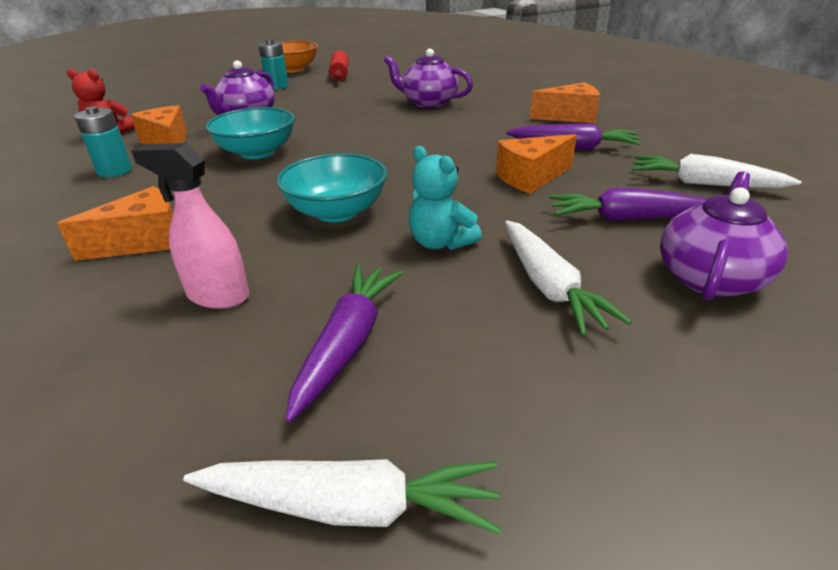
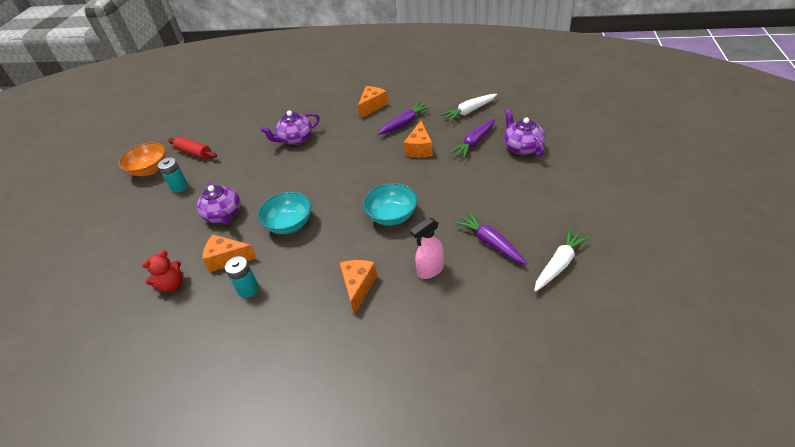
camera: 50 degrees left, 10 degrees up
(440, 243) = (447, 196): turquoise teddy bear -> none
(548, 286) = (497, 183): white carrot -> none

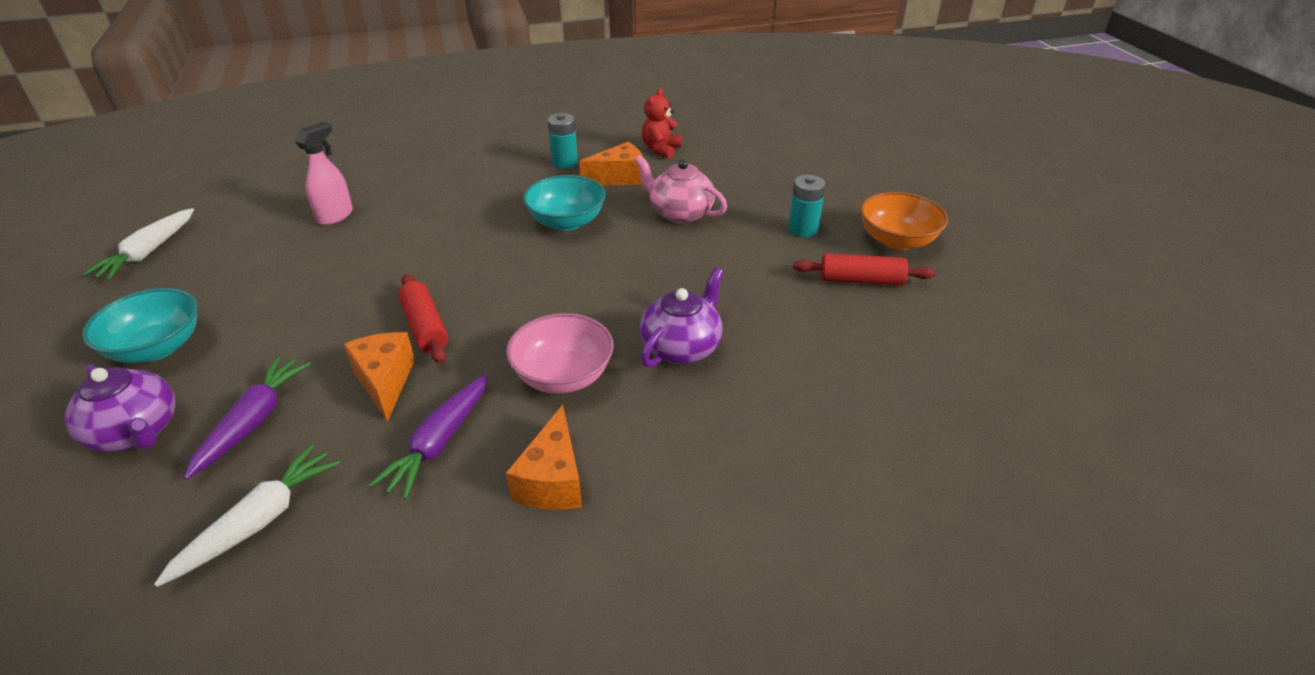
camera: 150 degrees right, 5 degrees down
(224, 215) = (680, 213): purple teapot -> pink teapot
(348, 137) = (563, 376): none -> pink bowl
(358, 287) = (427, 187): orange cheese -> none
(392, 216) = (408, 260): turquoise bowl -> turquoise bowl (157, 348)
(395, 170) = (425, 327): none -> red rolling pin
(490, 243) = (245, 257): purple carrot -> none

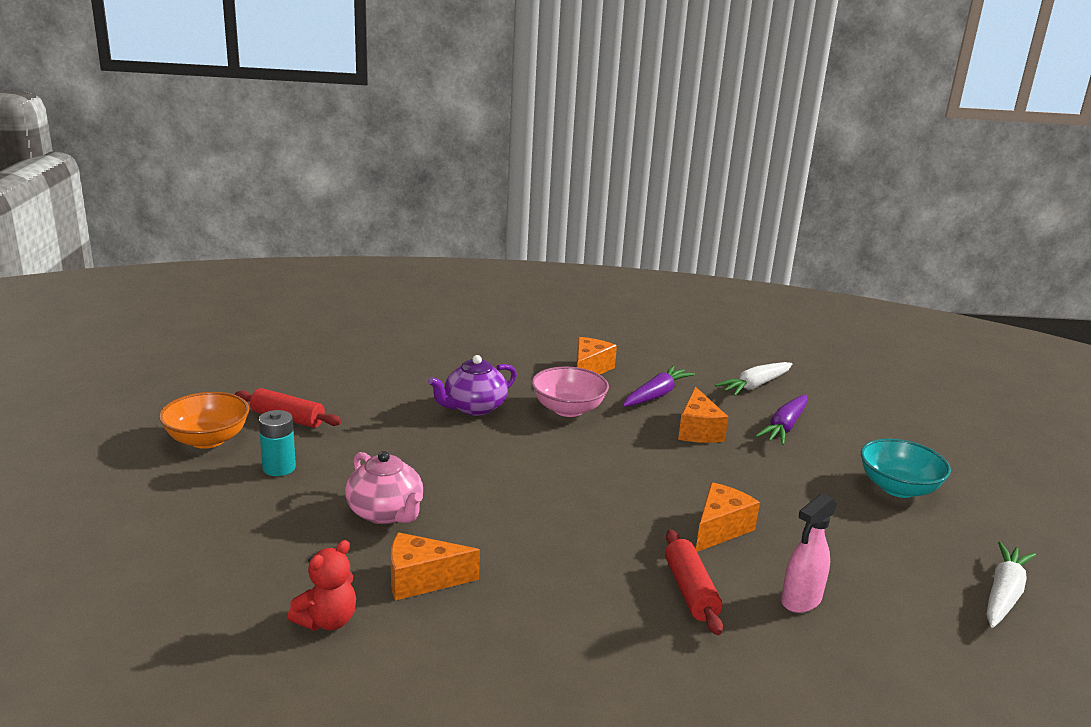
camera: 165 degrees left, 15 degrees down
(136, 432) = (864, 437): purple teapot -> none
(387, 258) = (720, 529): none -> orange cheese
(425, 327) = (672, 458): red rolling pin -> red rolling pin (690, 591)
(564, 163) = (483, 627): turquoise battery -> none
(566, 222) = (518, 530): turquoise bowl -> none

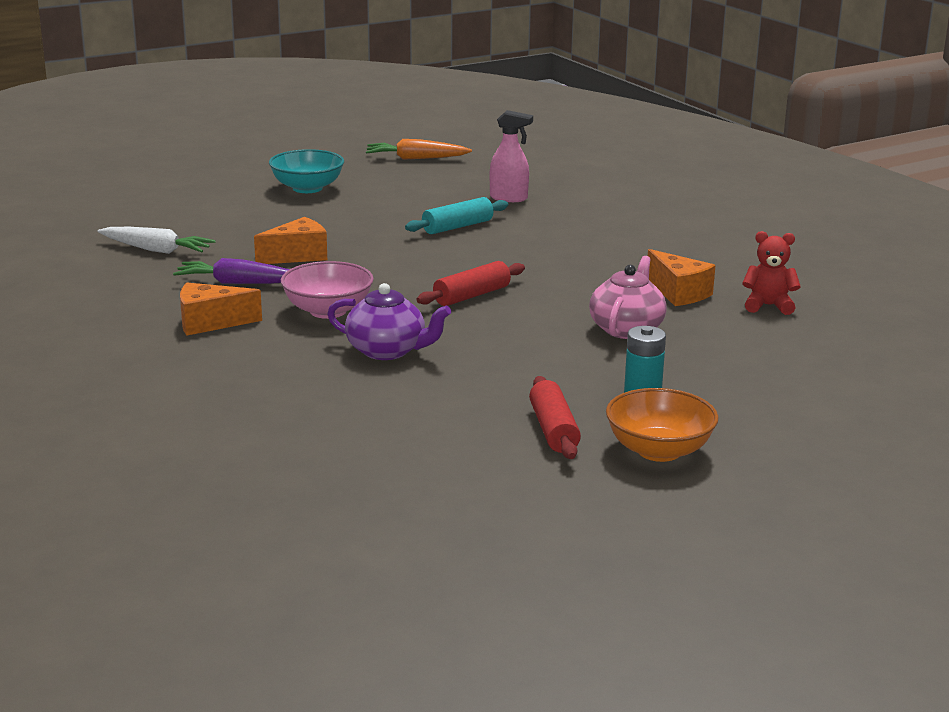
camera: 120 degrees left, 0 degrees up
(690, 591) = (549, 223): red rolling pin -> red rolling pin (472, 295)
(720, 529) = (457, 227): orange cheese -> turquoise rolling pin
(784, 427) = (243, 229): purple carrot -> none
(1003, 594) = (416, 158): white carrot -> orange carrot

